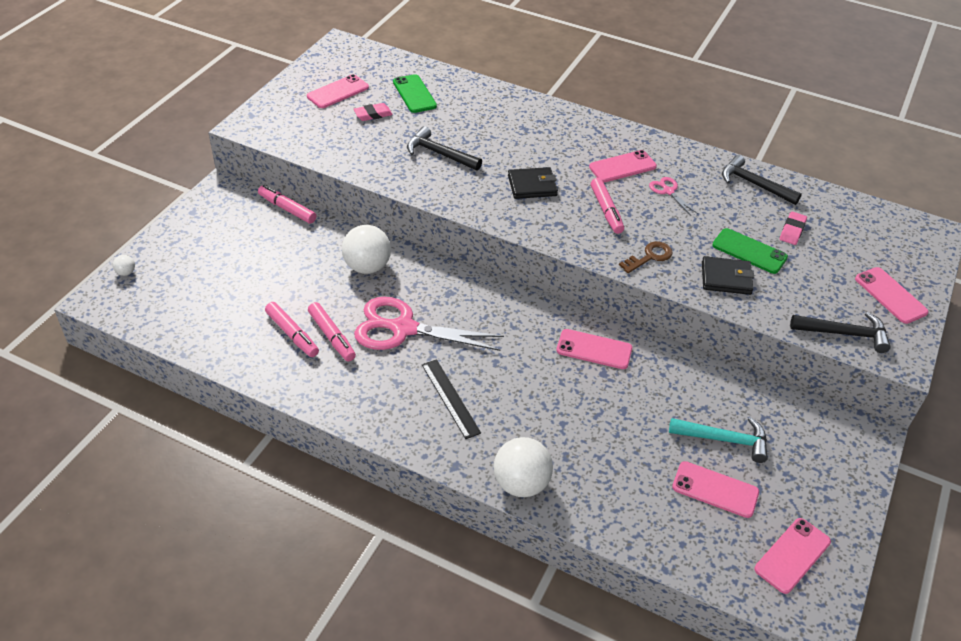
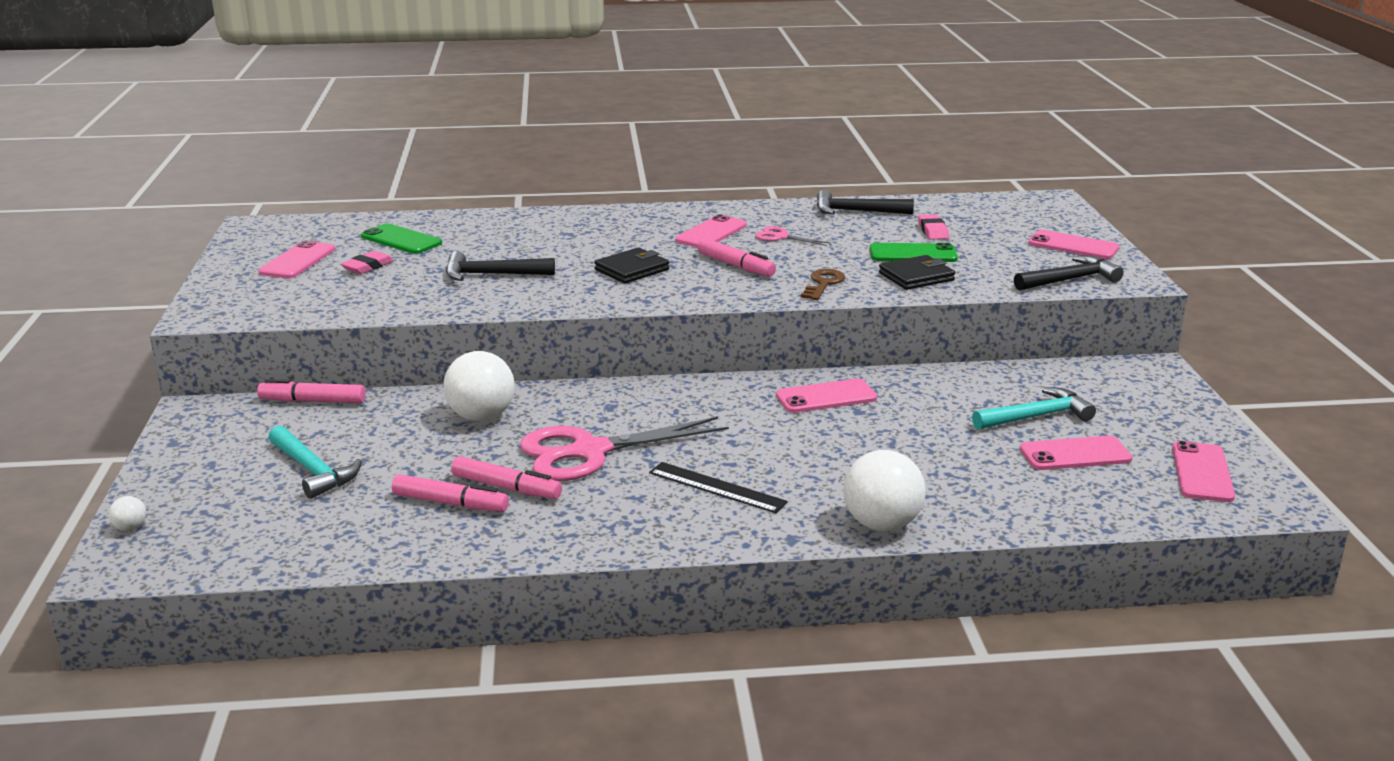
camera: 30 degrees left, 20 degrees down
(243, 270) = (313, 470): none -> turquoise hammer

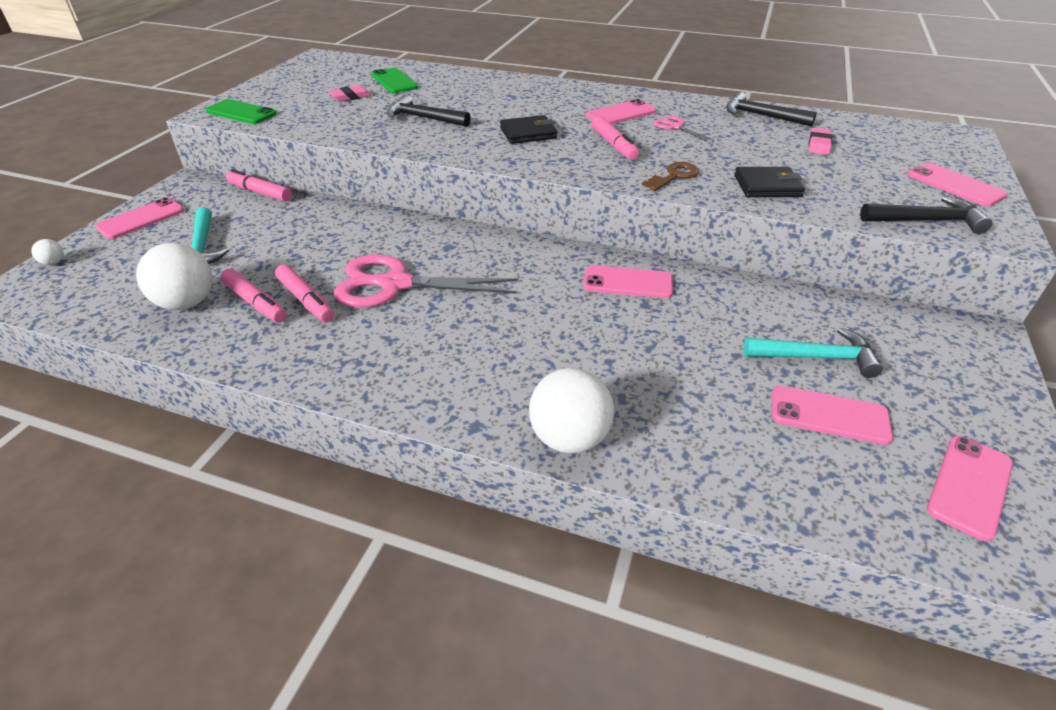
camera: 25 degrees right, 15 degrees up
(297, 261) = (313, 85): pink phone -> pink phone (141, 219)
(481, 417) = (351, 232): white ball -> white ball (187, 303)
(717, 487) = (460, 349): black ruler -> none
(913, 254) = (782, 163): green phone -> green phone (241, 112)

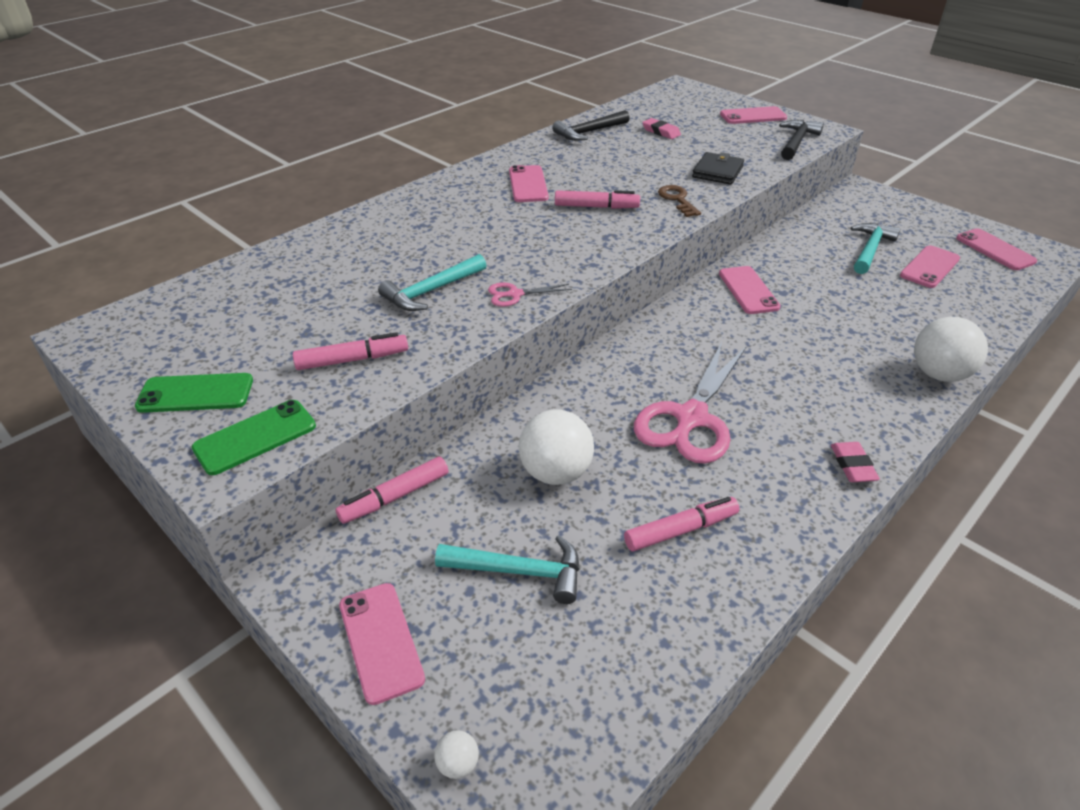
camera: 65 degrees left, 0 degrees up
(187, 303) = (654, 595): white ball -> white ball (555, 473)
(306, 300) = (692, 488): pink marker -> pink marker (352, 360)
(350, 97) = (301, 331): pink eraser -> pink eraser (852, 465)
(394, 81) = (283, 289): green phone -> green phone (195, 393)
(423, 118) = (431, 291): black hammer -> turquoise hammer
(528, 133) = (532, 240): black wallet -> none
(627, 282) = (748, 290): pink phone -> pink phone turned 45 degrees counterclockwise
(675, 127) = (580, 170): pink scissors -> pink scissors (515, 294)

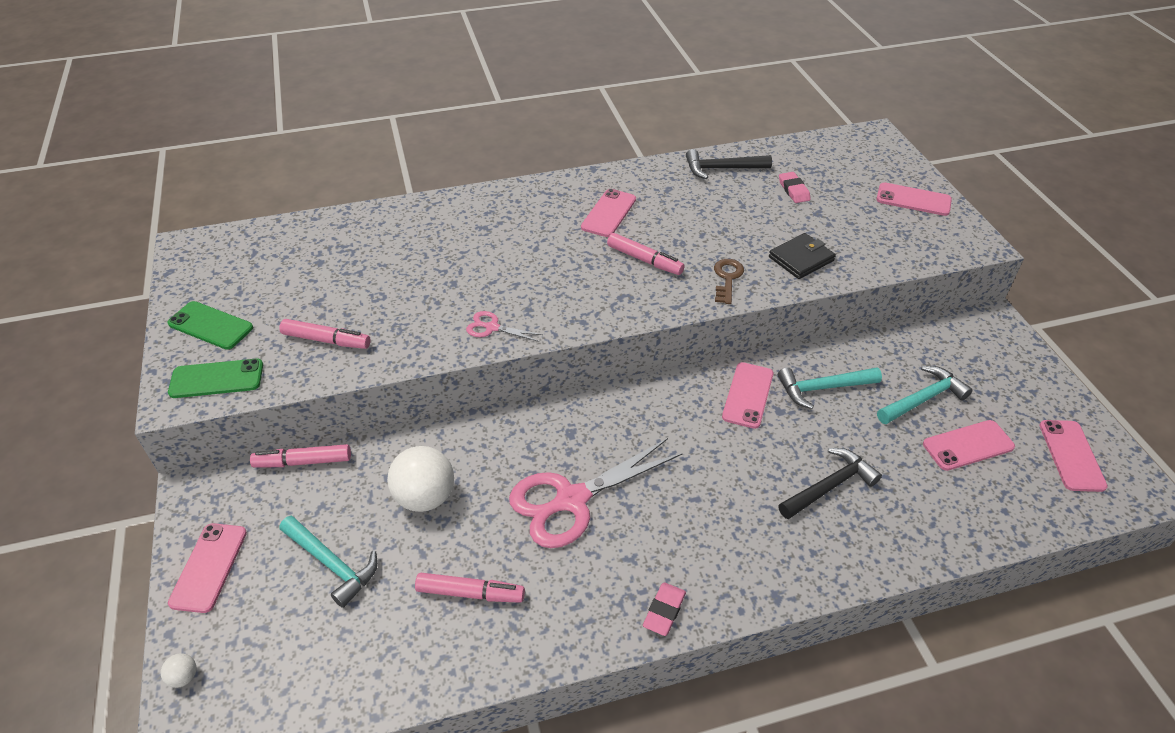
camera: 30 degrees right, 5 degrees up
(431, 291) = (433, 298): turquoise hammer -> turquoise hammer (823, 388)
(796, 142) = (926, 249): black hammer -> black hammer (829, 486)
(939, 374) = (844, 565): white ball -> none

